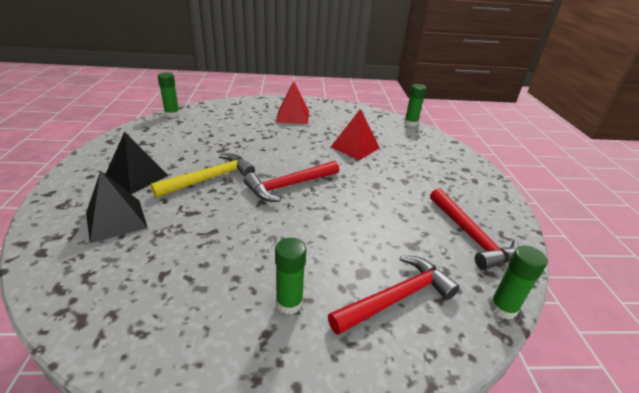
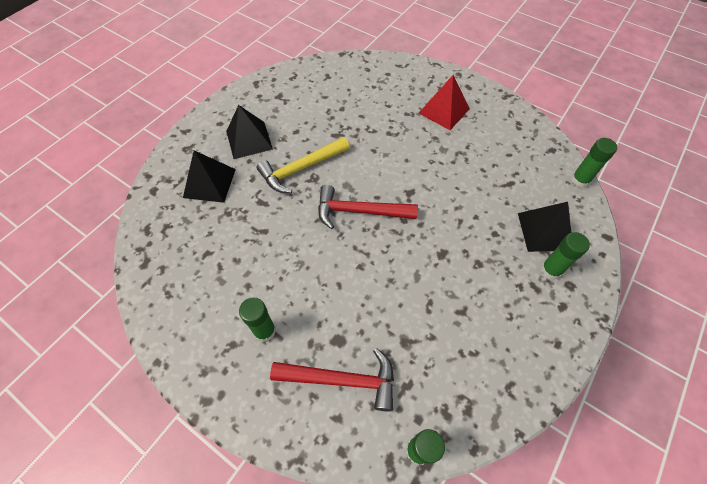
camera: 40 degrees right, 25 degrees up
(172, 114) = (328, 63): green glue stick -> green glue stick (551, 270)
(210, 178) = (301, 169): yellow hammer -> yellow hammer turned 150 degrees clockwise
(355, 147) = (470, 190): red pyramid -> none
(421, 151) = (544, 231): none -> black pyramid
(470, 235) = (474, 367): red hammer -> none

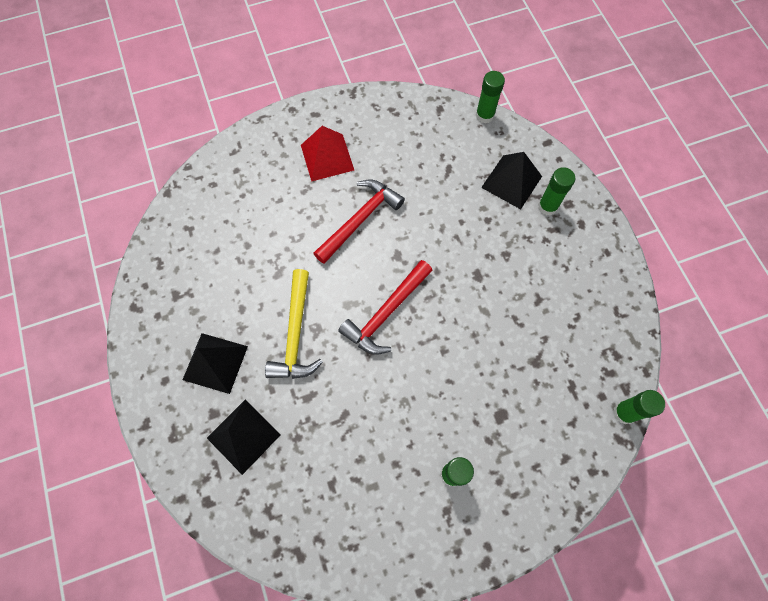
camera: 55 degrees left, 10 degrees up
(342, 379) = (536, 434): red hammer -> red hammer (360, 219)

